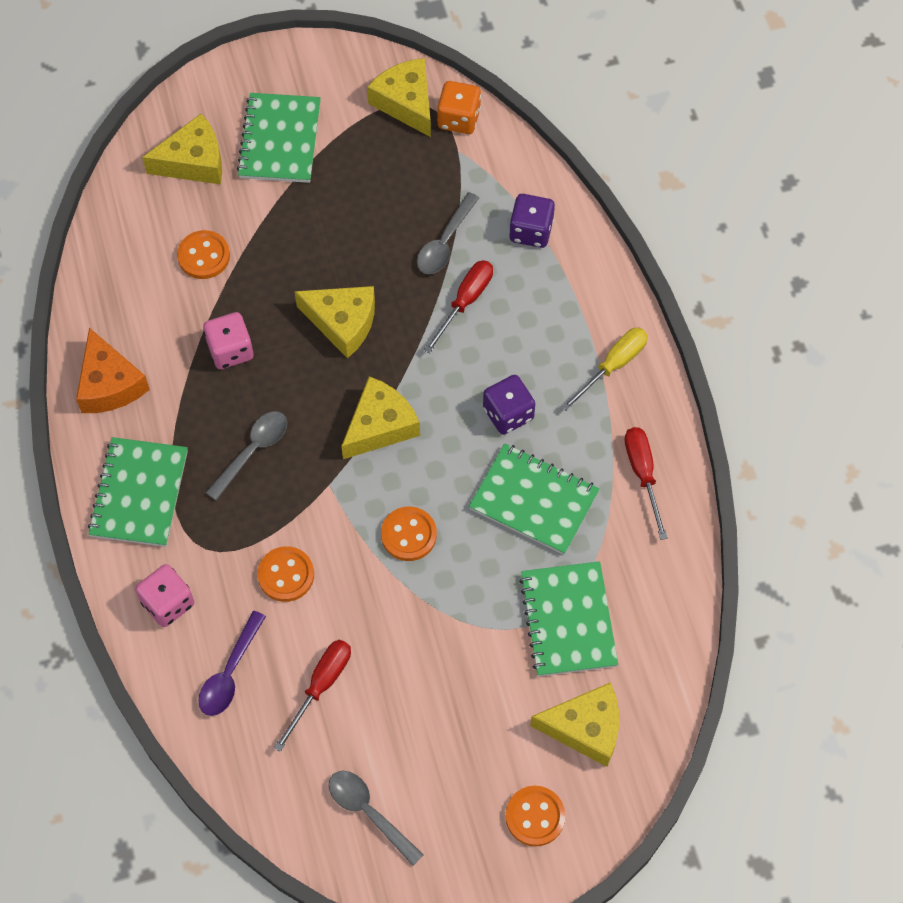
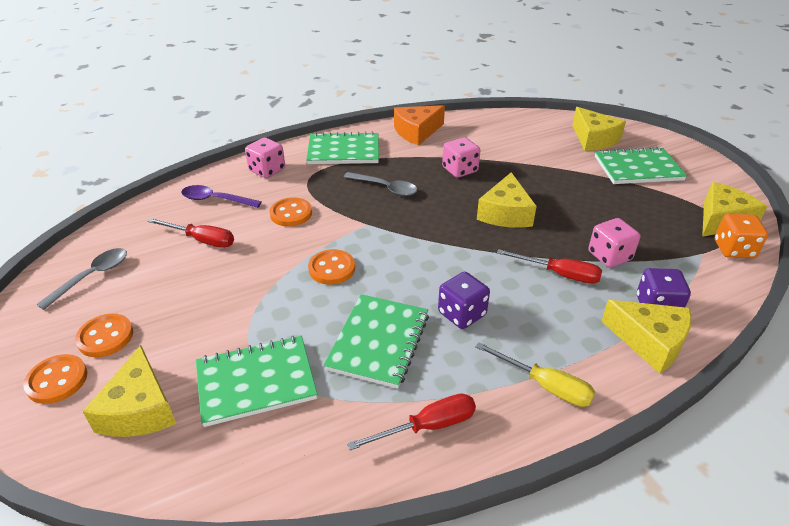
camera: 80 degrees right, 25 degrees down
(204, 256) = (525, 151): orange button -> orange button (105, 337)
(380, 426) = (424, 242): yellow cheese -> yellow cheese (649, 342)
(445, 242) = (609, 256): grey spoon -> pink dice

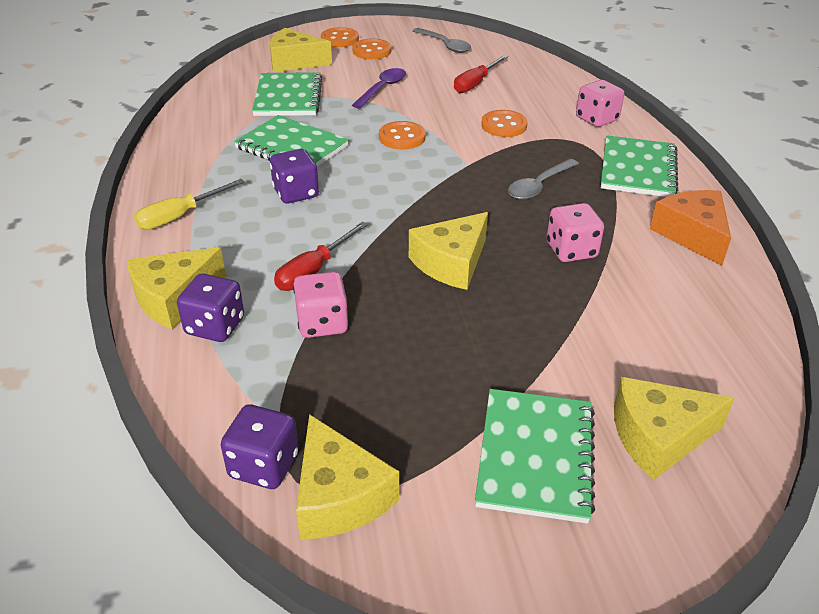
camera: 105 degrees right, 0 degrees up
(216, 200) = (542, 91): purple spoon -> purple spoon (382, 89)
(428, 426) = (191, 154): red screwdriver -> none
(505, 213) = (451, 263): yellow cheese -> yellow cheese turned 75 degrees counterclockwise
(733, 249) = (264, 465): orange dice -> purple dice

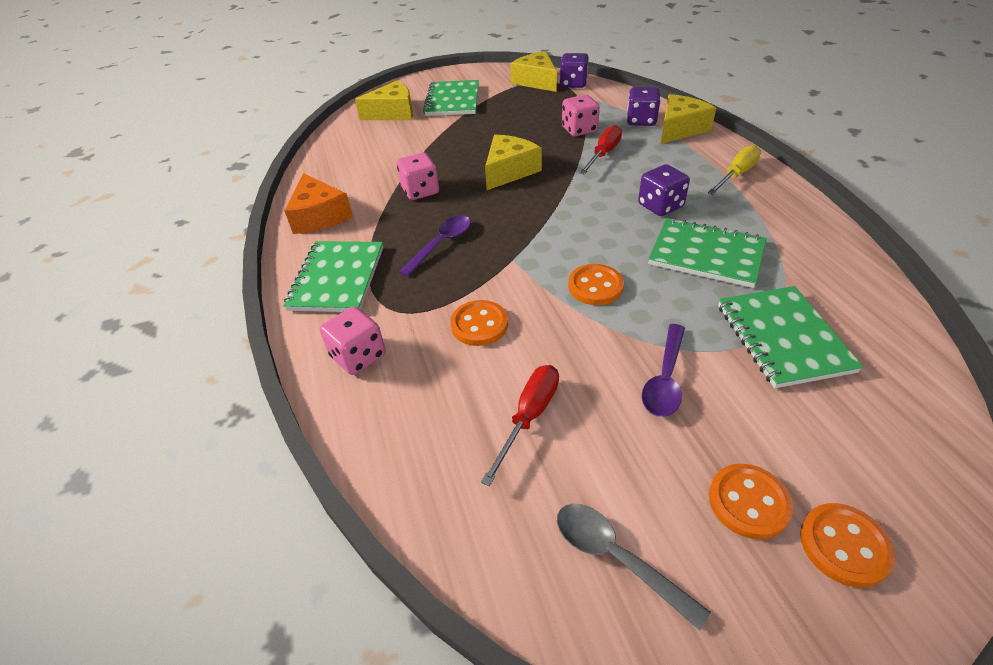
camera: 175 degrees right, 5 degrees up
(295, 62) = (855, 436): yellow cheese -> none
(539, 186) = (441, 244): grey spoon -> purple spoon

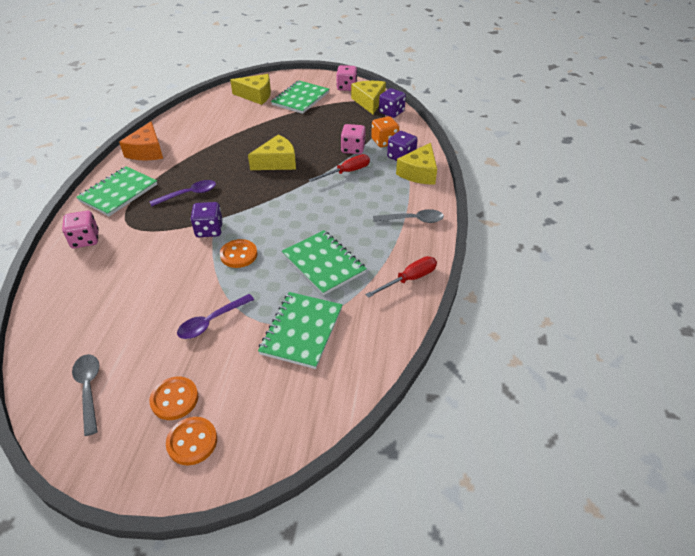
camera: 25 degrees right, 0 degrees up
(420, 191) = (214, 156): pink dice -> pink dice (346, 87)
(479, 325) = (156, 249): orange button -> none
(529, 417) = (126, 308): red screwdriver -> red screwdriver (409, 279)
(603, 112) = (384, 141): none -> orange dice
(660, 206) = (337, 221): purple dice -> purple dice (209, 230)
(680, 129) = (419, 173): yellow cheese -> yellow cheese turned 135 degrees clockwise
(736, 174) = (412, 220): yellow screwdriver -> grey spoon

